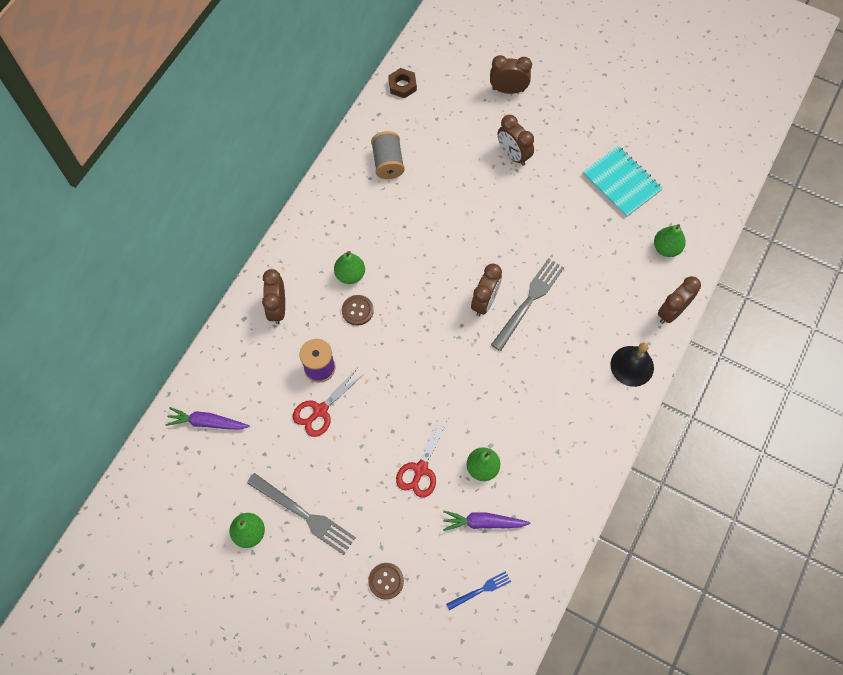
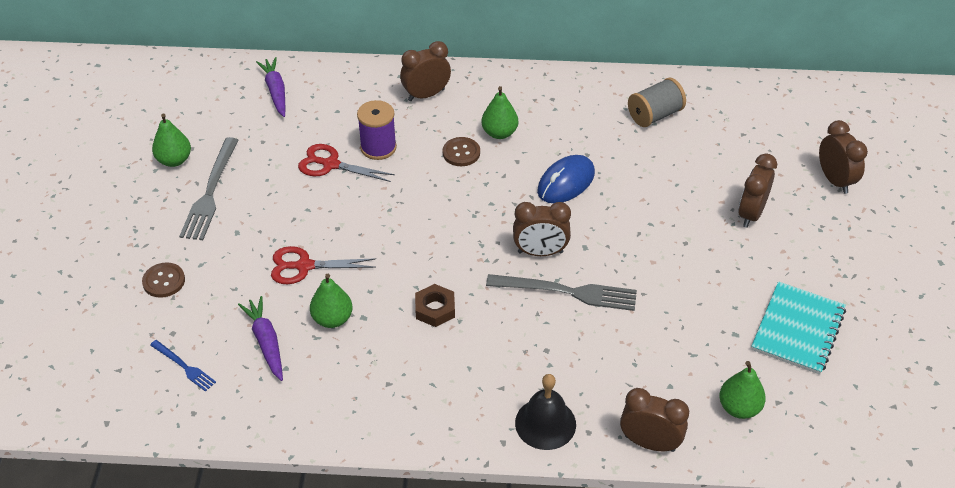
camera: 65 degrees right, 20 degrees down
(402, 85) = (760, 93): brown nut -> brown nut (435, 309)
(425, 253) = (566, 182): none -> blue mouse

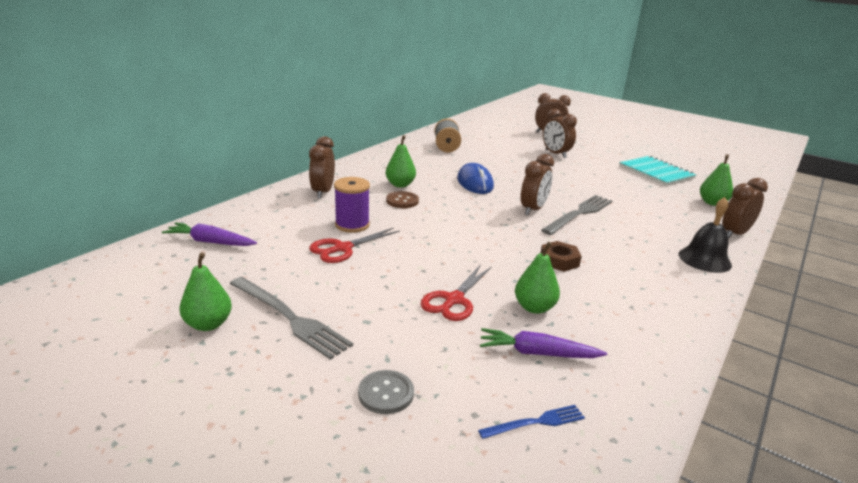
camera: 60 degrees left, 20 degrees down
(164, 281) = (386, 393): brown button -> grey button

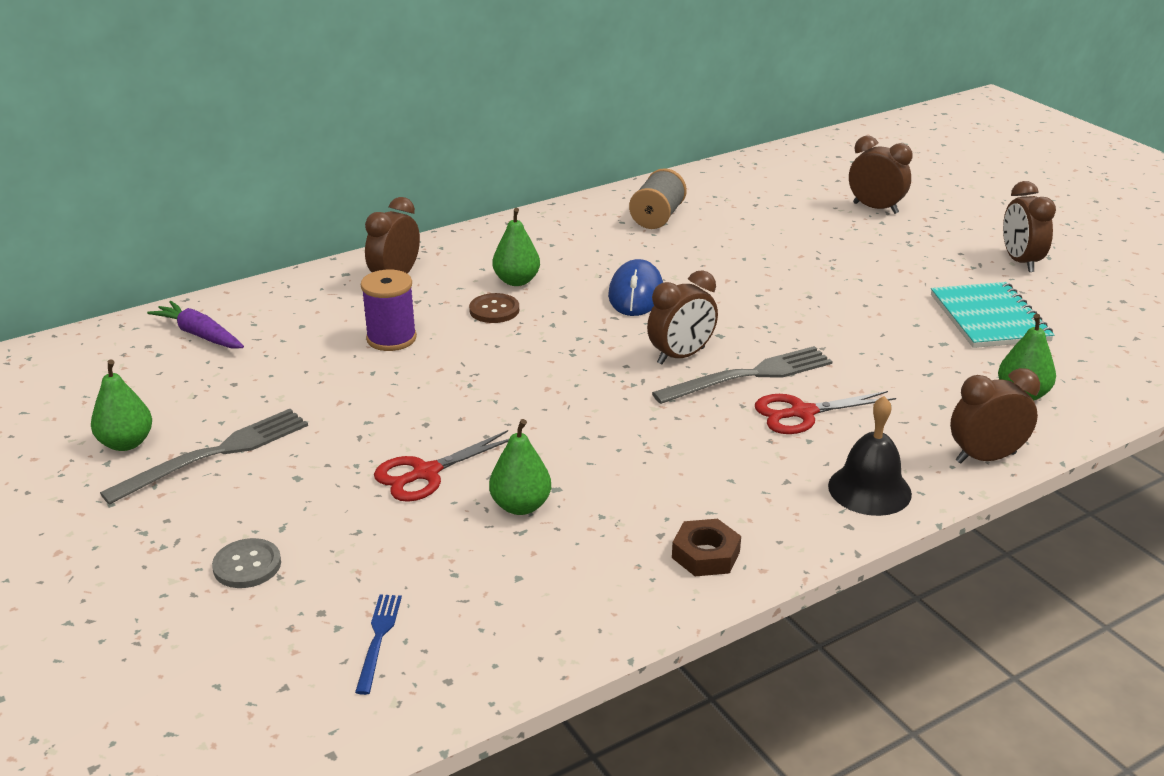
camera: 25 degrees right, 5 degrees up
(289, 318) = (215, 454): grey fork -> grey fork turned 105 degrees counterclockwise
(342, 248) = (349, 372): red scissors -> red scissors (802, 413)
(535, 422) = (378, 639): blue fork -> blue fork turned 90 degrees counterclockwise
(537, 353) = (462, 564): purple carrot -> none
(555, 154) = (838, 255): brown clock -> brown clock (1020, 262)
(559, 261) = (630, 446): brown nut -> brown nut (705, 554)

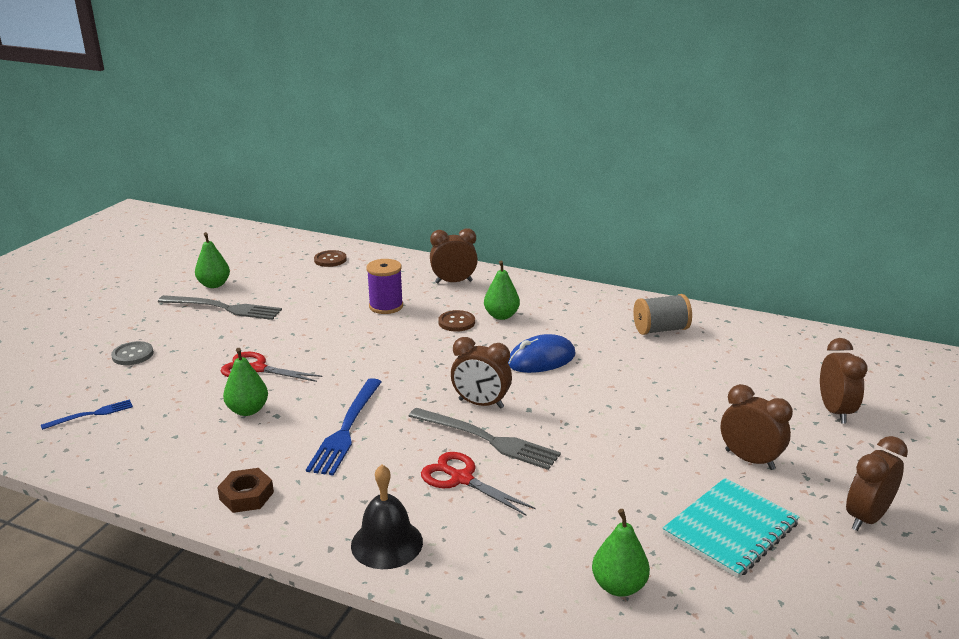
camera: 55 degrees right, 5 degrees down
(199, 335) = (330, 260): purple carrot -> brown button
(639, 450) = (346, 428): none -> blue fork
(985, 458) = (491, 592): brown clock -> brown clock (749, 460)

